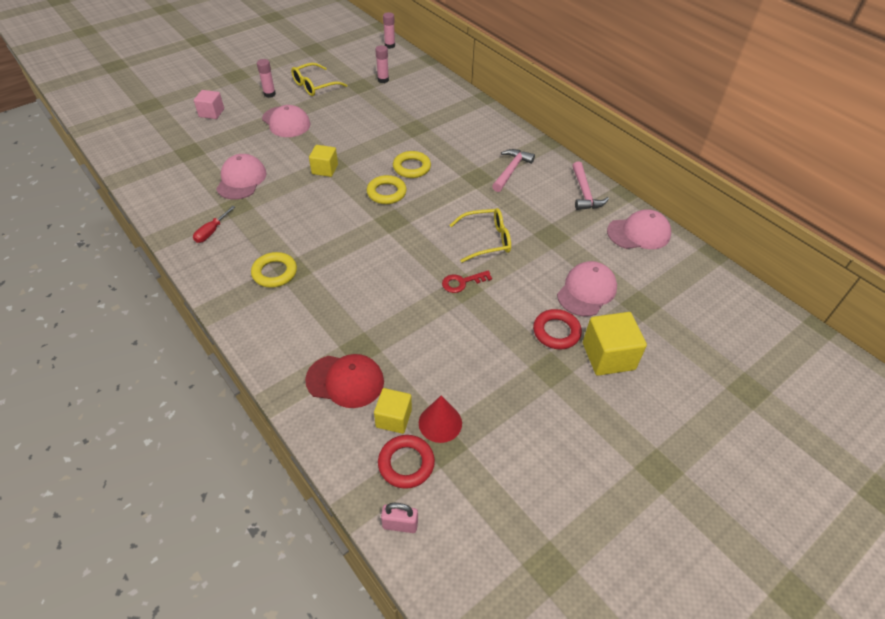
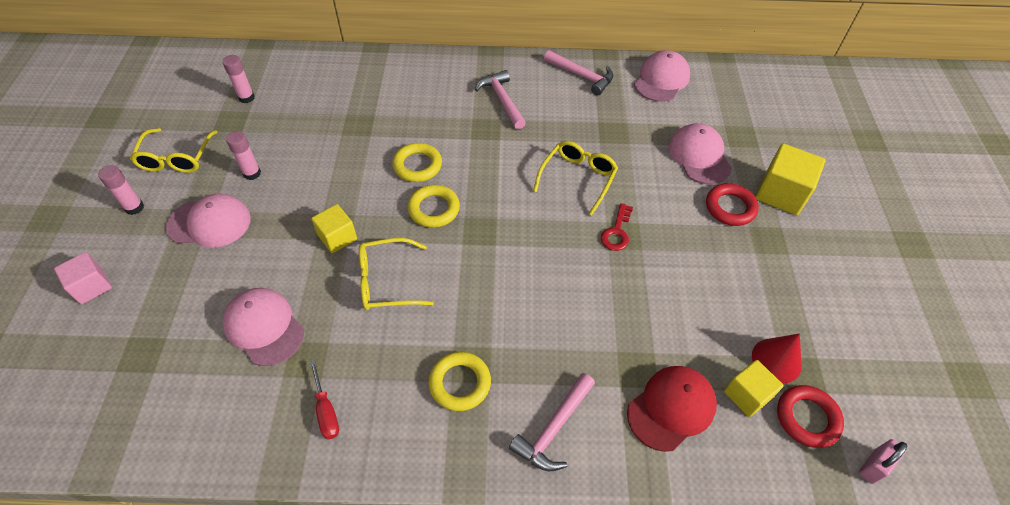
camera: 50 degrees left, 5 degrees up
(280, 330) = (554, 429): none -> pink hammer
(314, 205) = (387, 281): none -> yellow glasses
(389, 46) = (194, 55): pink glue stick -> pink glue stick (252, 173)

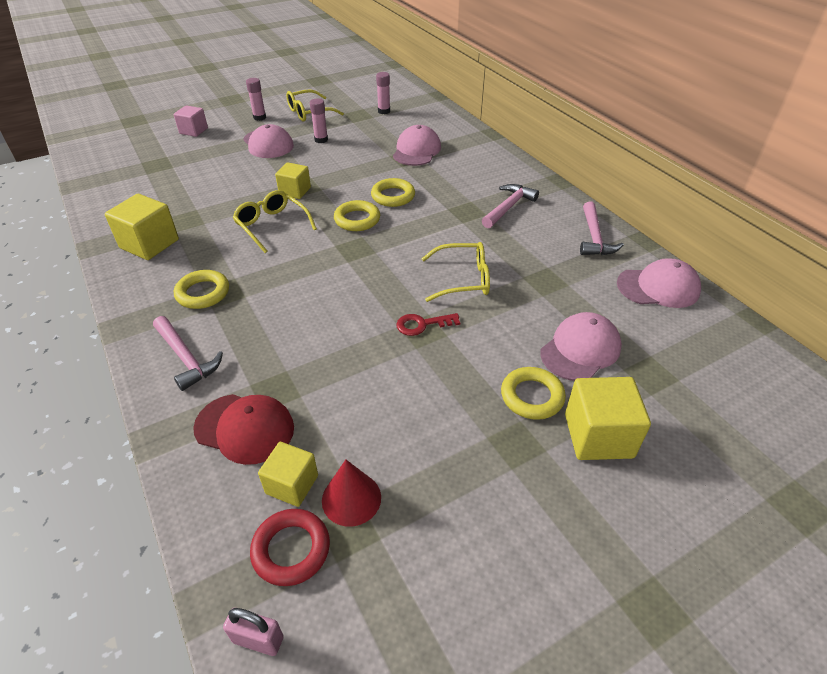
camera: 60 degrees right, 10 degrees down
(264, 327) = (201, 195): pink cap -> pink cap (416, 150)
(326, 411) = (149, 244): red screwdriver -> yellow cube
(554, 429) = (186, 358): pink hammer -> pink hammer turned 135 degrees counterclockwise
(730, 207) = (532, 396): red ring -> yellow ring

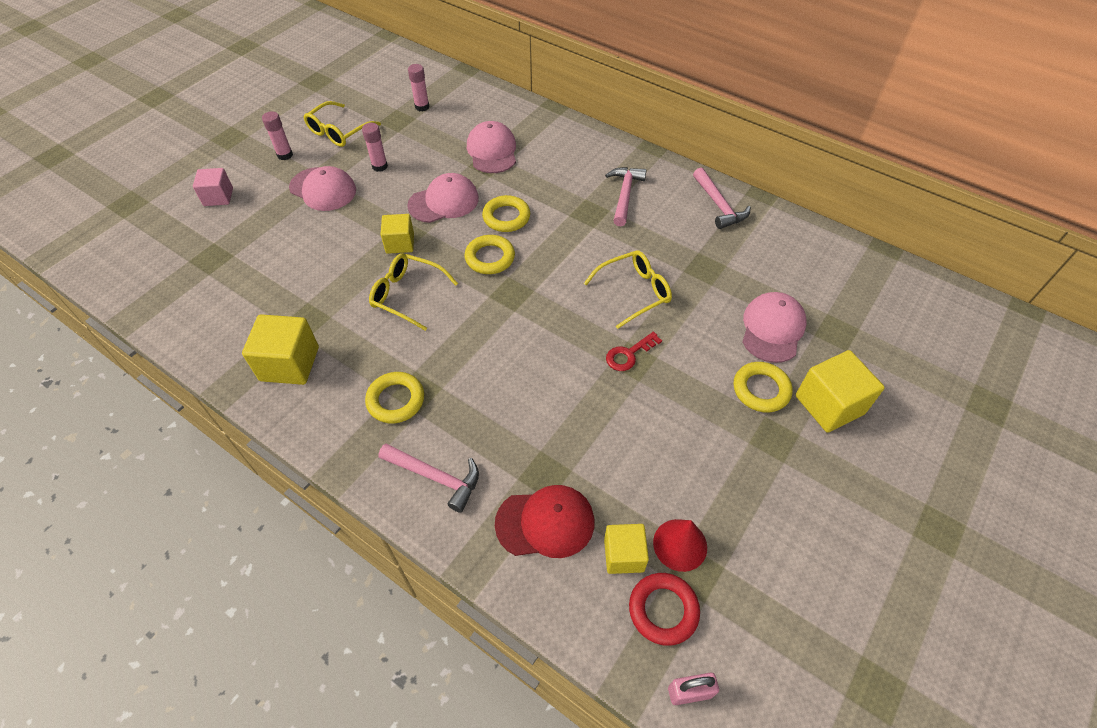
camera: 25 degrees left, 10 degrees up
(658, 287) = (798, 242): pink cap -> pink cap (444, 202)

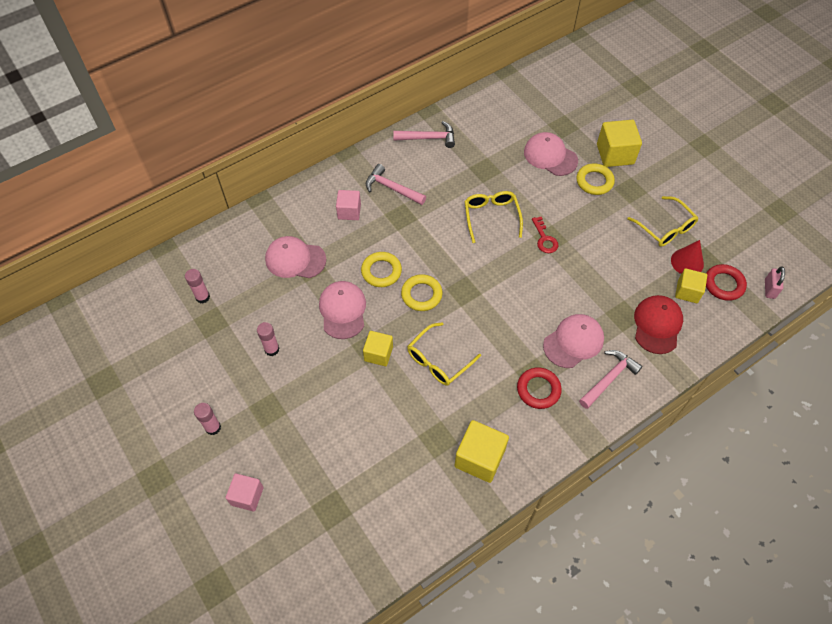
camera: 70 degrees left, 5 degrees up
(323, 189) = (281, 401): pink cap -> pink cap (573, 342)
(339, 132) = (202, 374): yellow glasses -> yellow glasses (665, 228)
(396, 400) = (538, 390): yellow ring -> red ring
(573, 171) = (349, 211): none -> pink cube

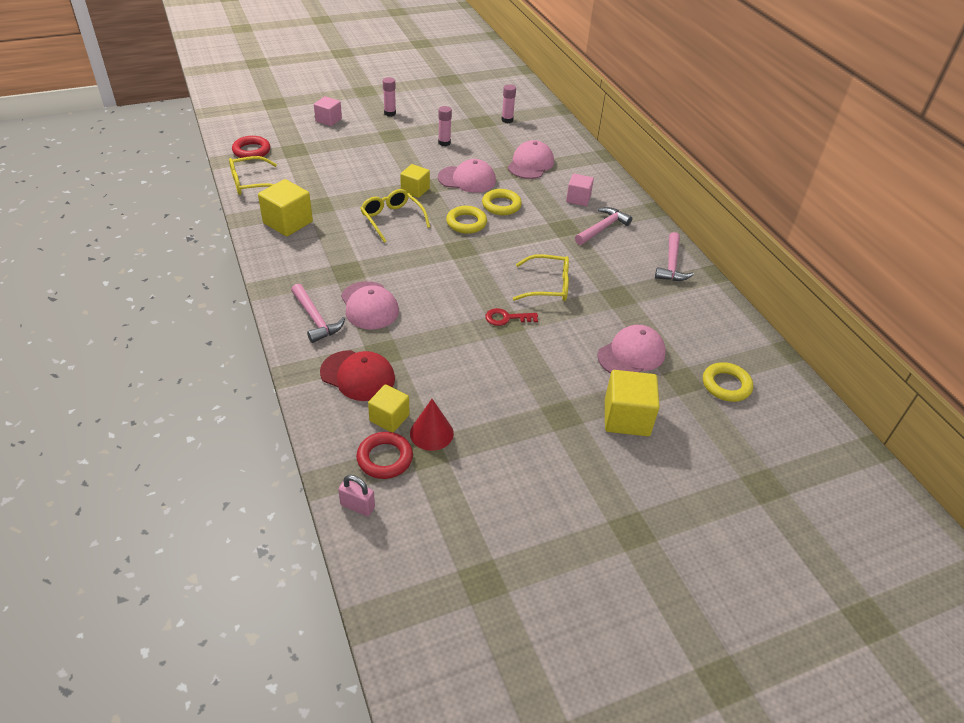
camera: 100 degrees right, 15 degrees down
(538, 390) = (331, 270): red ring -> red ring (251, 151)
(594, 181) = (582, 383): yellow ring -> yellow ring (726, 385)
(665, 228) = (491, 429): yellow glasses -> yellow glasses (251, 183)

